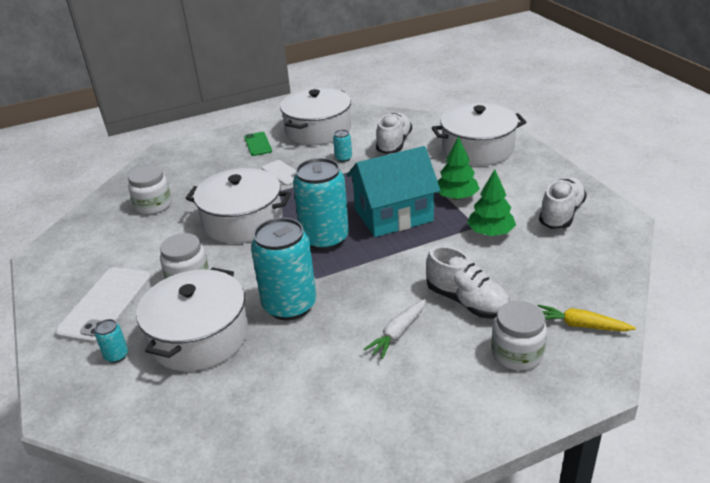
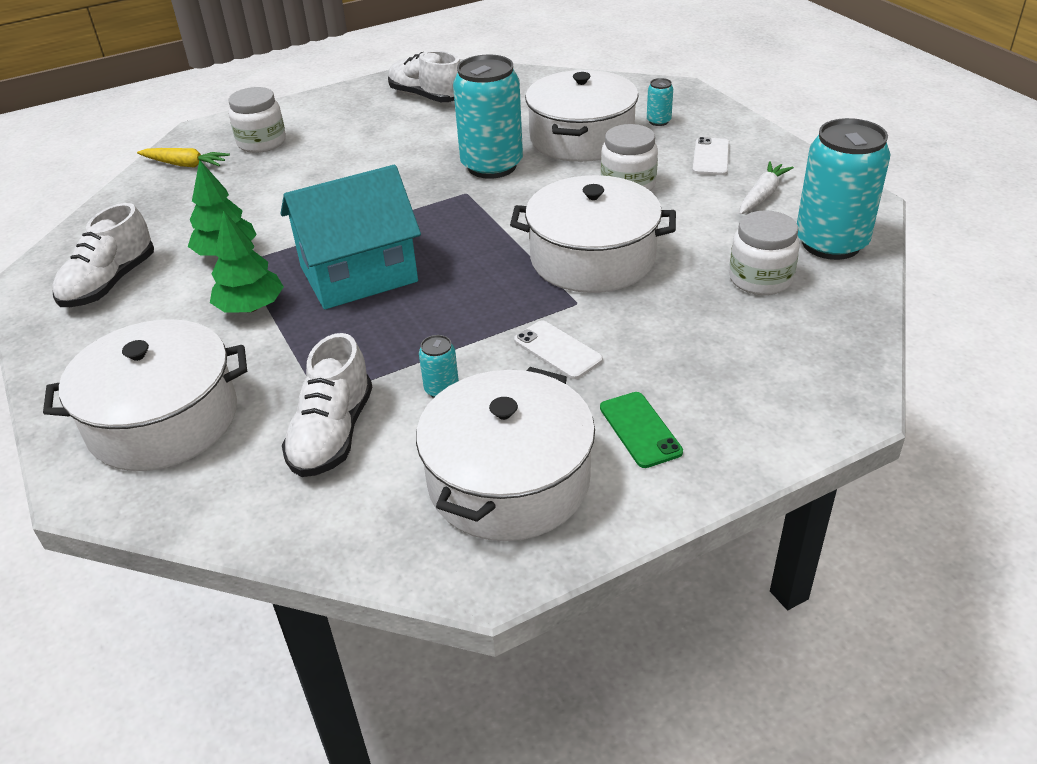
camera: 175 degrees right, 5 degrees up
(106, 304) = (711, 157): white phone -> white phone, size x0.57
(325, 239) = (460, 237): turquoise can -> turquoise can (831, 243)
(398, 333) = (373, 150): white carrot -> white carrot (762, 196)
(467, 301) = (292, 178): white shoe -> white shoe (427, 97)

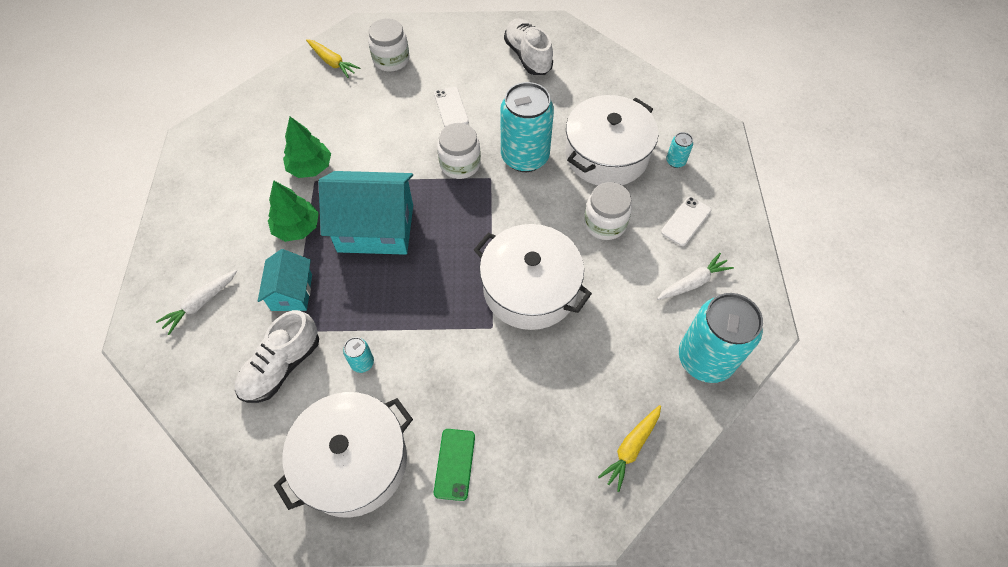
camera: 25 degrees right, 20 degrees up
(110, 283) = (232, 163): white shoe -> none
(163, 420) = (201, 303): white pot -> white carrot
(290, 364) = (292, 292): none -> turquoise house
(557, 350) = (451, 365): white phone -> white phone (451, 108)
(760, 279) = (628, 368): white jar -> white jar (460, 164)
(825, 336) = (631, 448): none -> yellow carrot

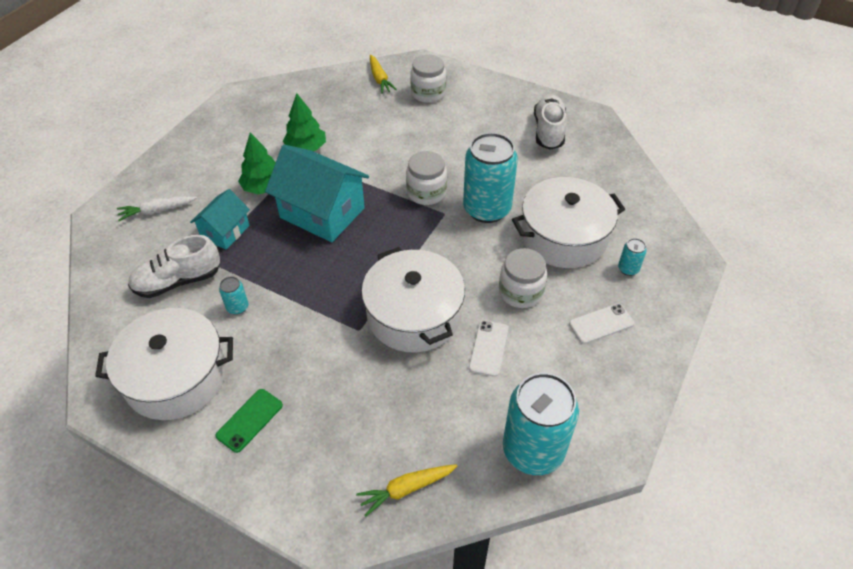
camera: 30 degrees right, 10 degrees down
(451, 108) = (451, 147): white phone -> white phone (488, 348)
(692, 282) = (569, 379): white carrot -> none

